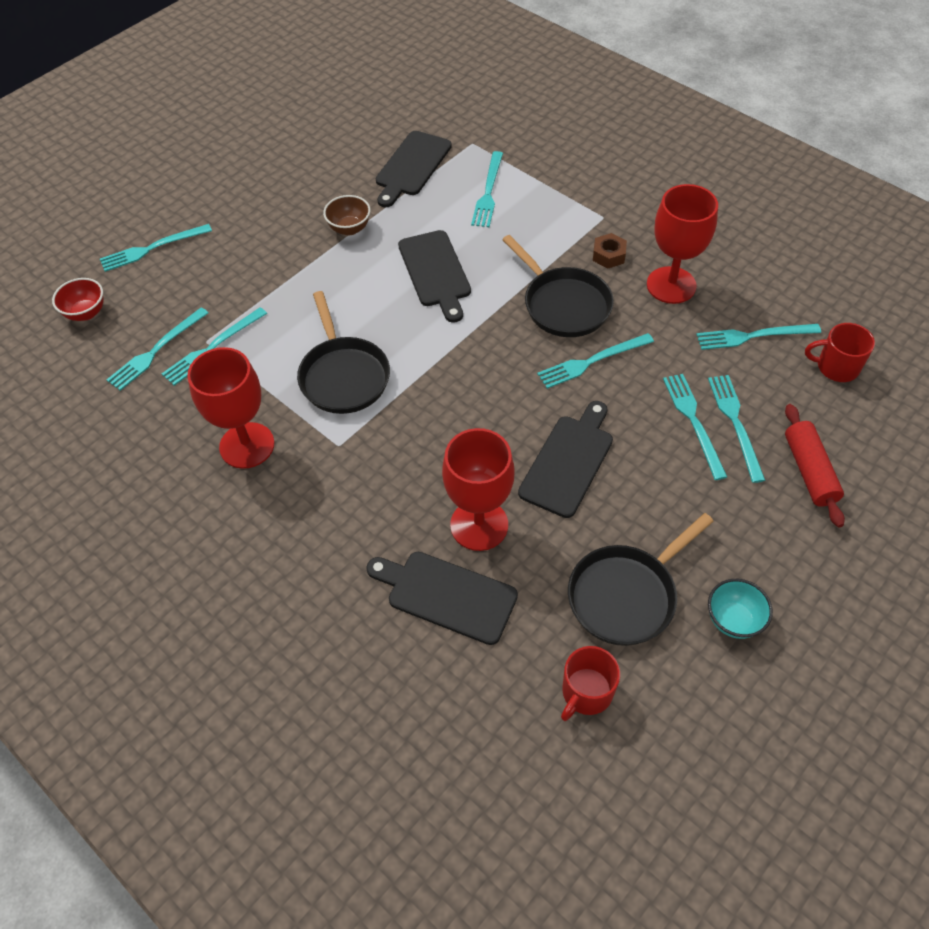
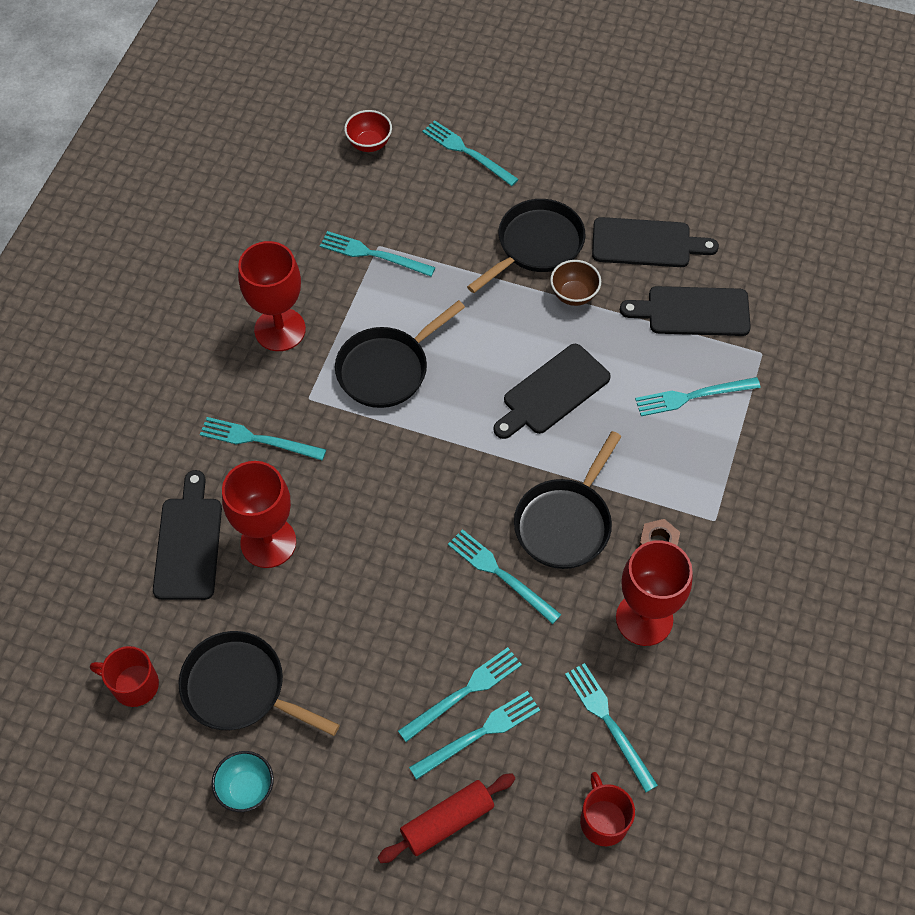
camera: 65 degrees right, 5 degrees up
(156, 351) = (351, 215): turquoise fork -> turquoise fork (258, 440)
(284, 236) = (536, 245): none -> black pan
(568, 462) = (367, 593): black cutting board -> black cutting board (646, 243)

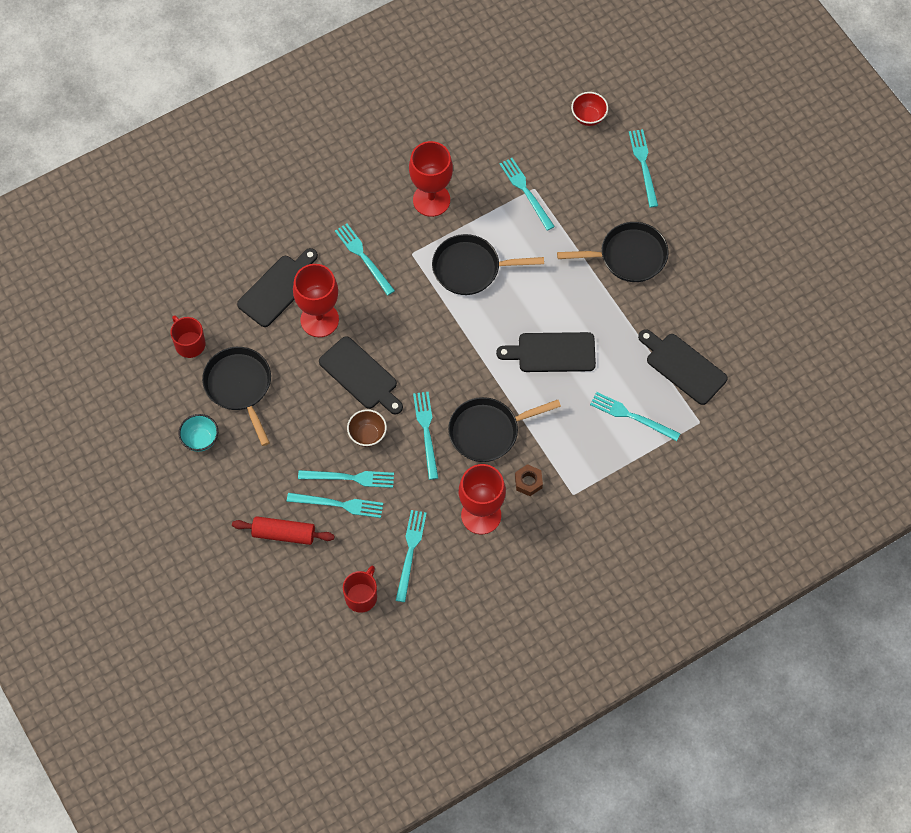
camera: 40 degrees right, 5 degrees up
(573, 295) = (621, 303): brown bowl -> brown bowl (367, 435)
(646, 243) = (697, 304): black cutting board -> black cutting board (360, 375)

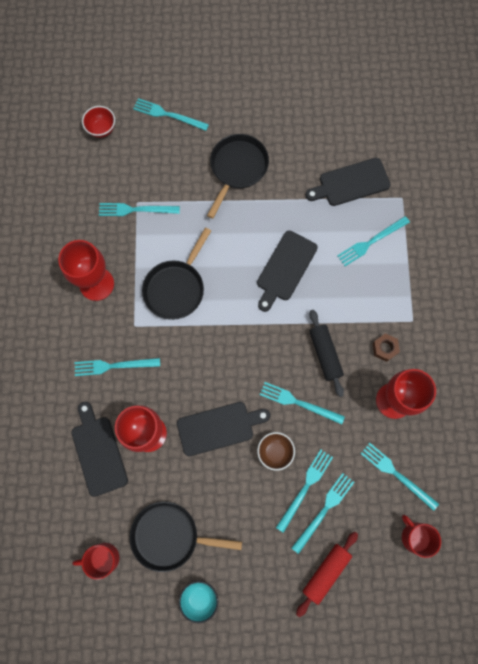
camera: 60 degrees left, 10 degrees up
(488, 431) = (325, 354): black pan -> black rolling pin

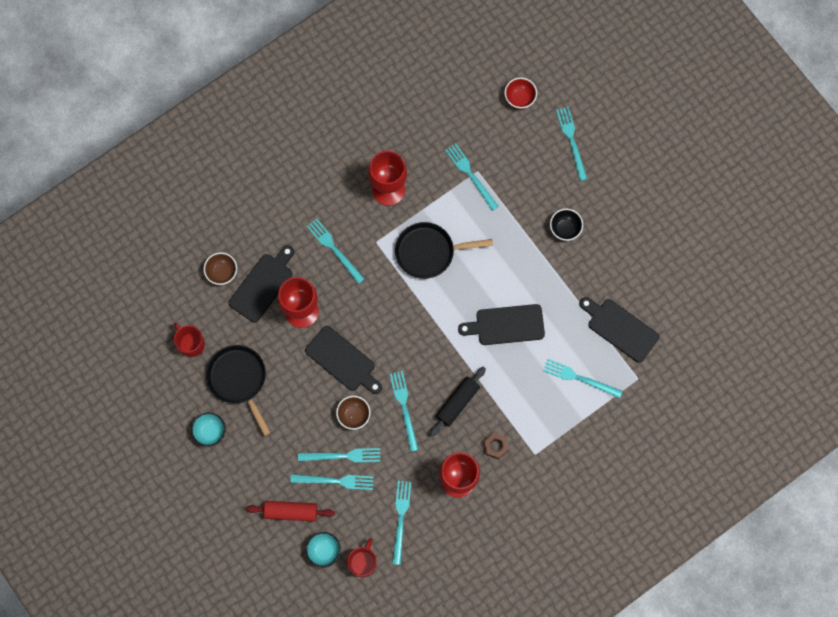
camera: 55 degrees right, 0 degrees up
(59, 481) = (222, 272): none -> brown bowl
(237, 169) = (565, 229): black pan -> black bowl
(382, 566) = (324, 551): none -> turquoise bowl

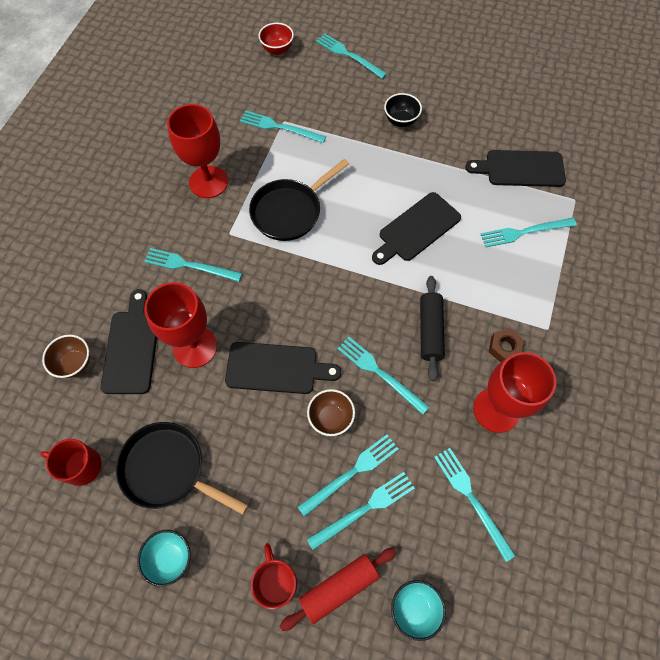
camera: 35 degrees left, 10 degrees down
(363, 562) = (471, 587): red mug -> red mug (276, 581)

